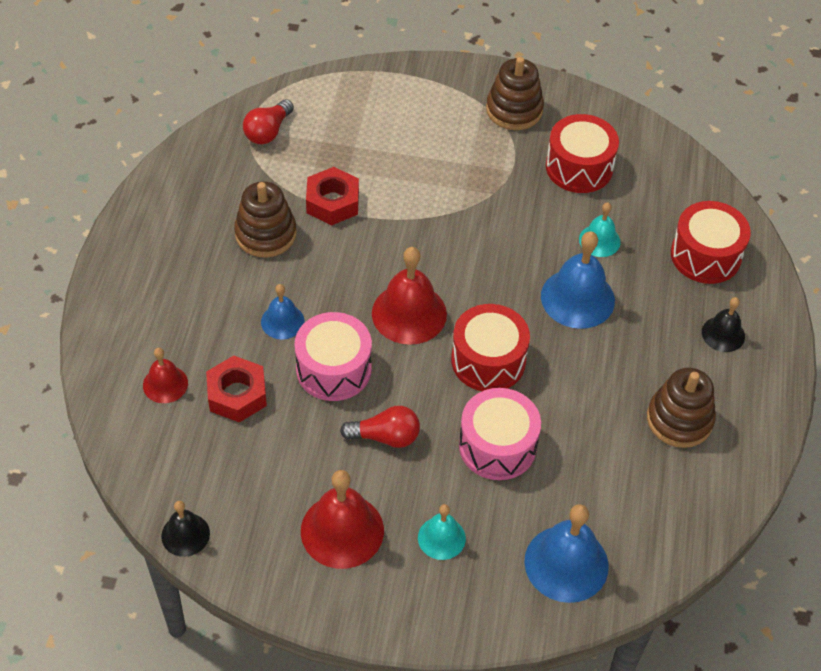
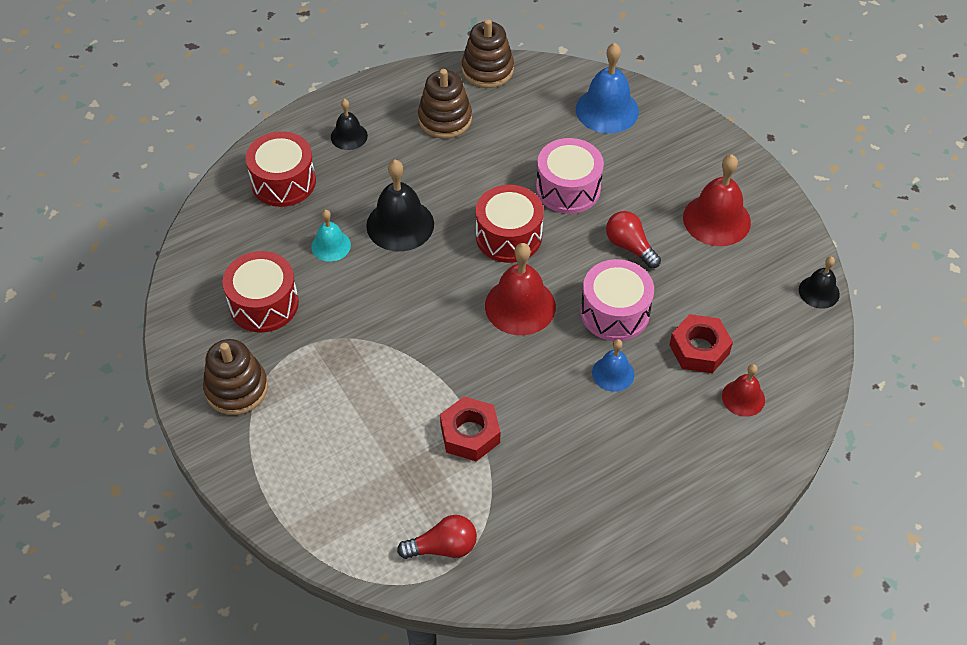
camera: 130 degrees left, 0 degrees up
(265, 234) = (550, 452): brown stacking toy -> brown stacking toy (487, 70)
(441, 538) = (661, 172): turquoise bell -> none
(577, 298) = (400, 224): blue bell -> black bell

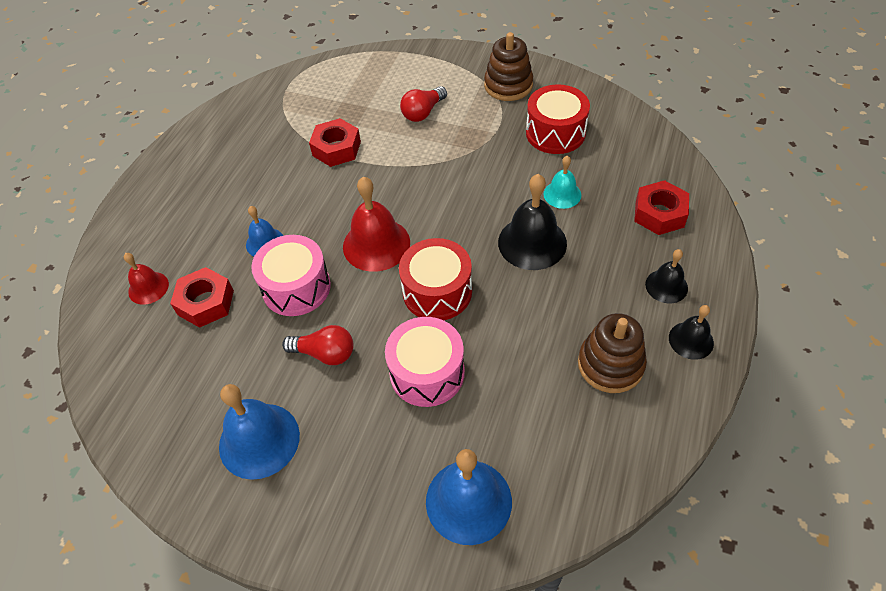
camera: 145 degrees right, 0 degrees up
(283, 182) = (659, 214): red drum -> red nut
(443, 547) = (300, 92): red light bulb -> red light bulb (423, 112)
(487, 70) = (639, 458): brown stacking toy -> none
(716, 219) = (259, 440): red bell -> blue bell
(819, 292) = (116, 427): black bell -> black bell (691, 340)

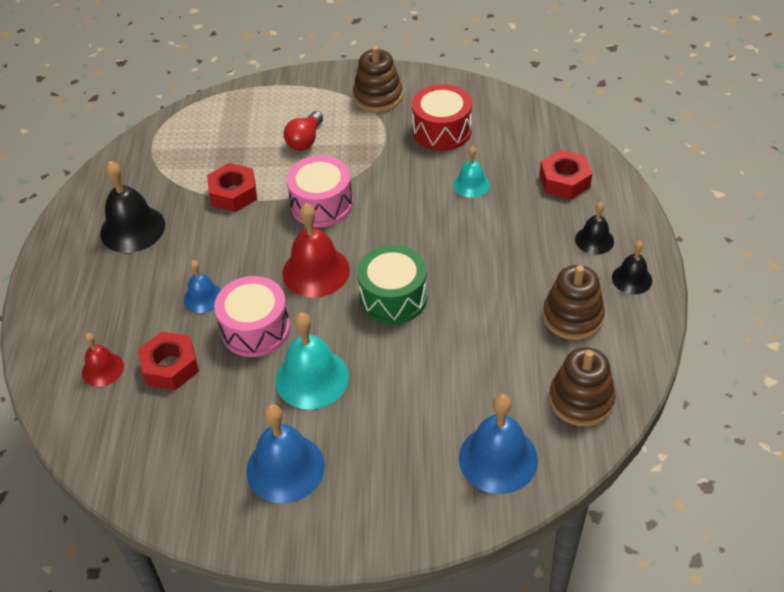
camera: 20 degrees left, 5 degrees down
(325, 353) = (312, 378): red light bulb -> turquoise bell
(427, 373) = (415, 368): pink drum -> pink drum (321, 204)
(437, 292) = (393, 297): red drum -> green drum
(532, 242) = (462, 233): black bell -> black bell (132, 228)
(582, 462) = (581, 400): none -> brown stacking toy

